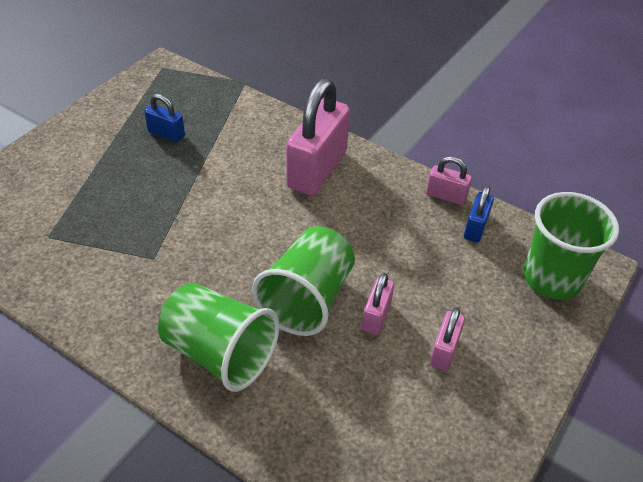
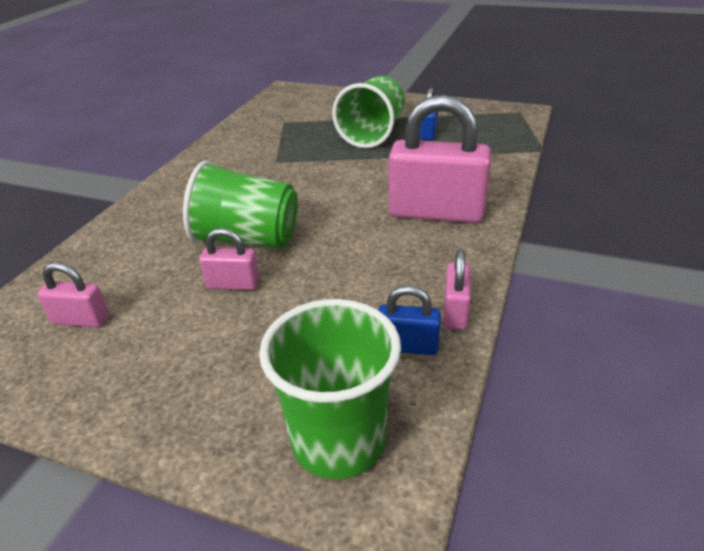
camera: 80 degrees right, 10 degrees down
(220, 353) = (178, 209): green cup -> green cup (373, 134)
(444, 351) = (190, 341): pink padlock -> pink padlock (81, 320)

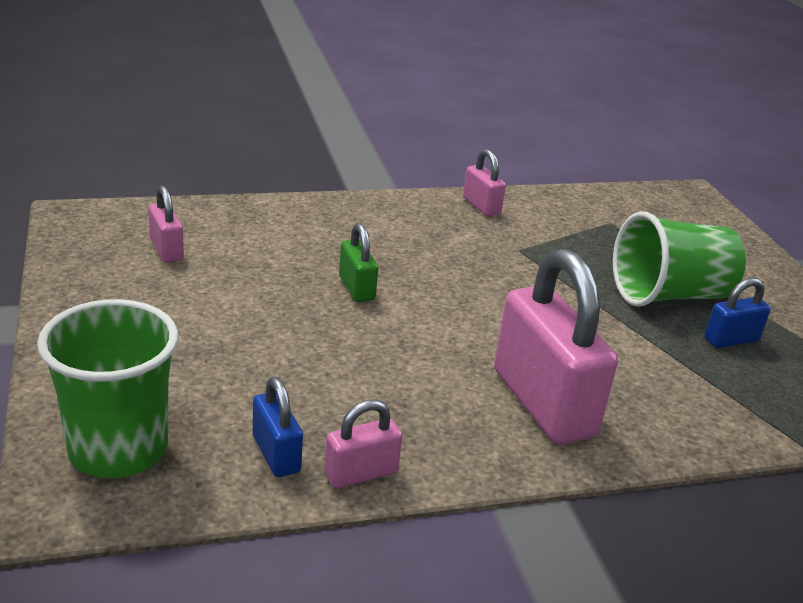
camera: 50 degrees right, 5 degrees down
(233, 284) = (279, 308): pink padlock -> pink padlock (481, 206)
(247, 239) = (356, 288): green cup -> green padlock

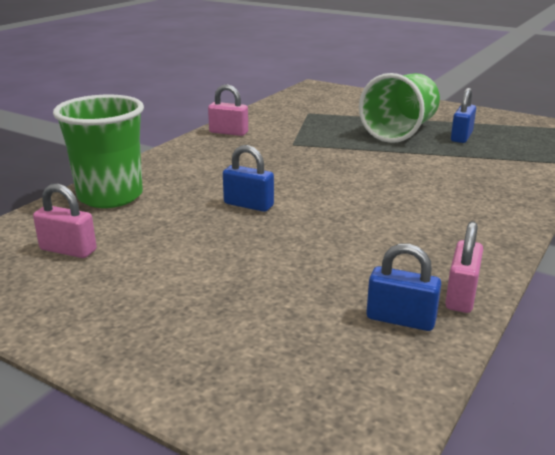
camera: 40 degrees left, 5 degrees down
(118, 449) = (306, 392): green cup -> green cup (110, 196)
(356, 288) = (248, 205): green padlock -> blue padlock
(543, 403) = (456, 206): pink padlock -> none

